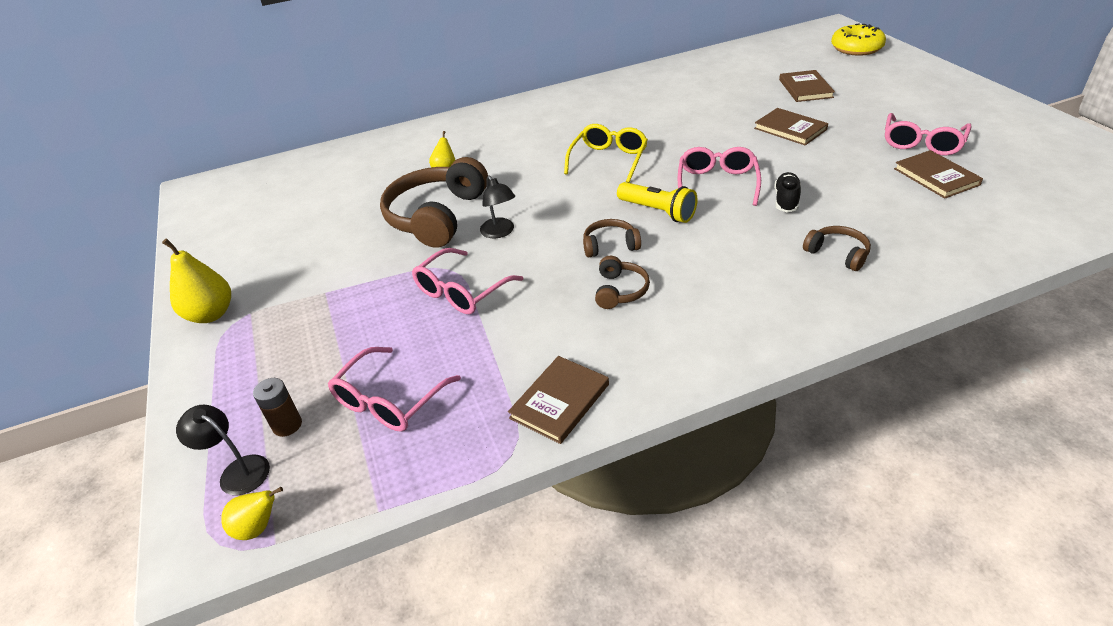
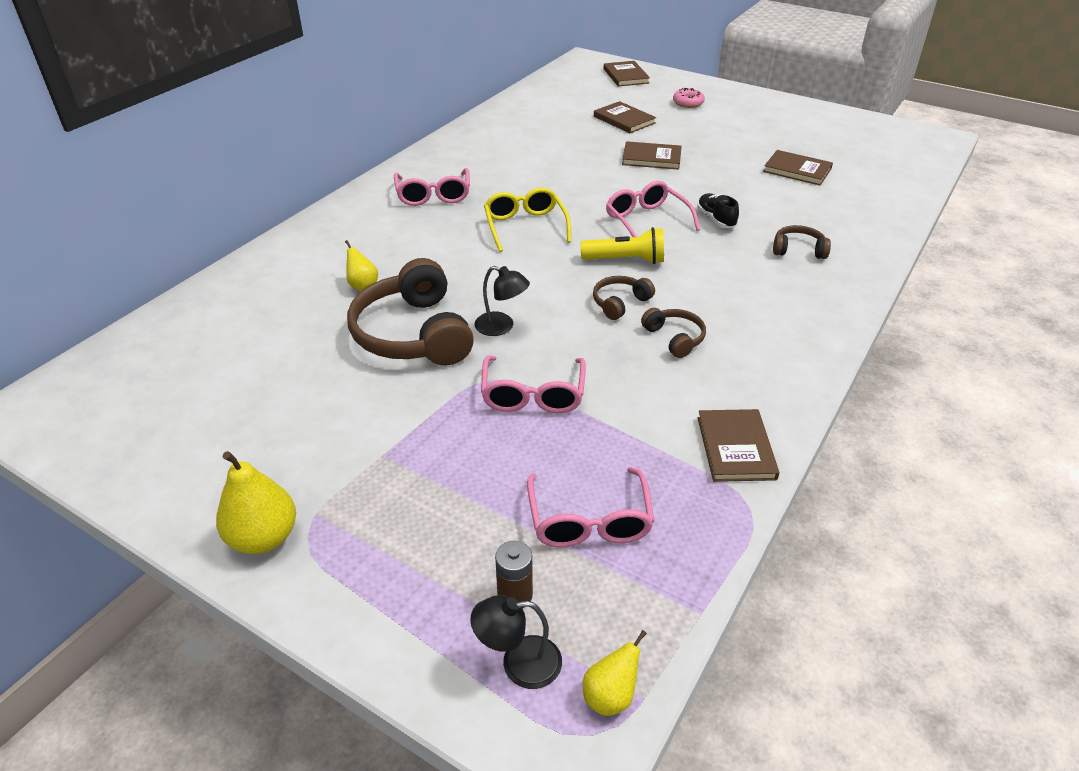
camera: 40 degrees left, 0 degrees up
(856, 48) = (626, 76): yellow donut -> brown book
(892, 85) = (688, 103): none -> pink donut
(922, 143) = (760, 146): pink glasses -> pink glasses (433, 195)

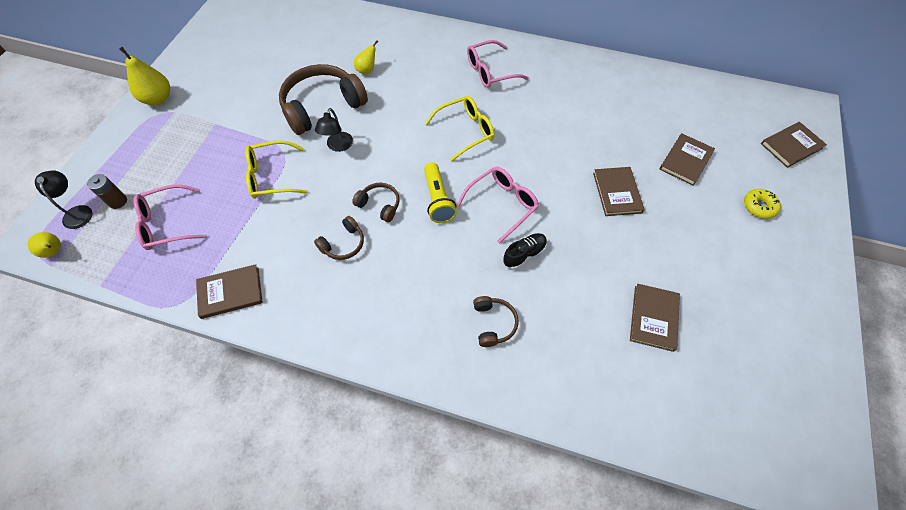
camera: 75 degrees right, 20 degrees up
(533, 395) = (271, 177): pink glasses -> yellow glasses
(688, 103) = (759, 206): pink donut -> yellow donut

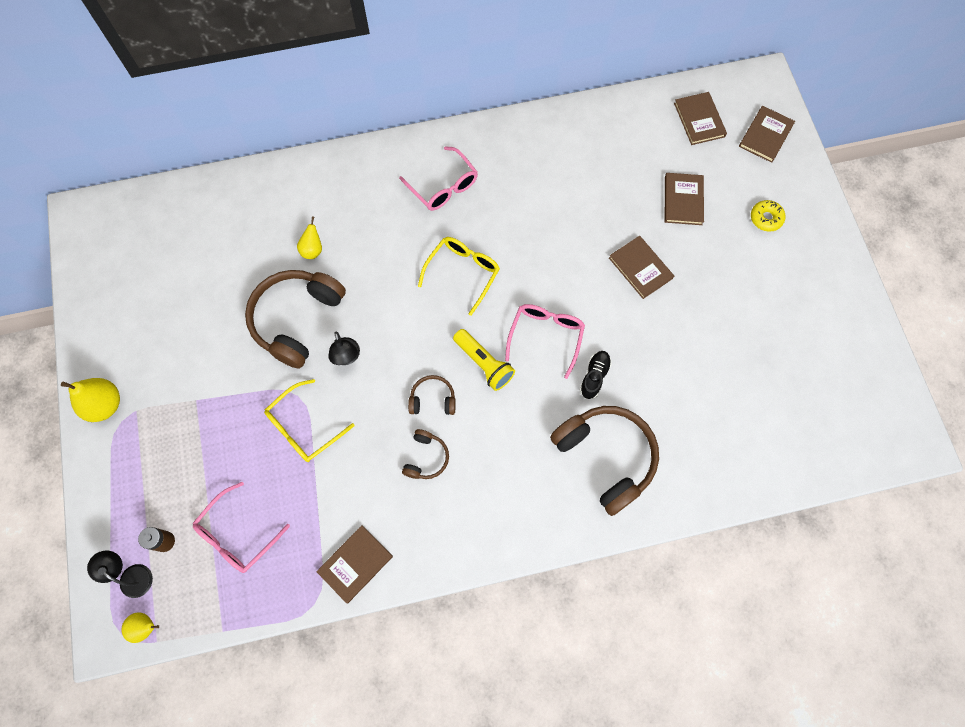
camera: 30 degrees left, 10 degrees up
(490, 71) = (443, 187): pink glasses -> pink glasses turned 75 degrees counterclockwise
(493, 323) = (606, 457): brown headphones -> brown headphones, size x2.10
(653, 318) = (731, 377): brown book -> brown book (699, 120)

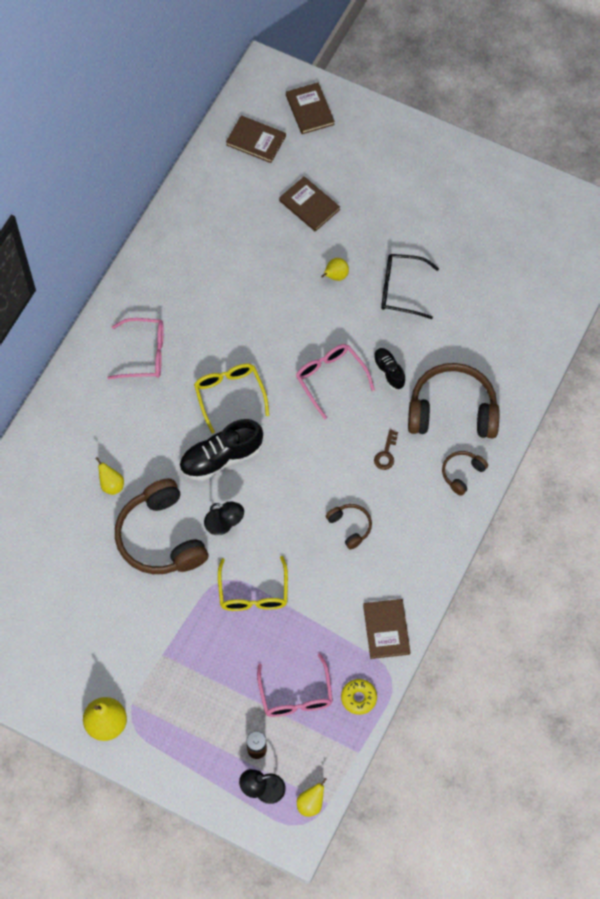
camera: 50 degrees left, 5 degrees down
(403, 309) = (221, 458): none -> black shoe
(432, 399) = (310, 490): brown headphones -> brown headphones (462, 473)
(484, 364) = (314, 435): yellow flashlight -> none
(517, 434) = (386, 454): none -> brown key
(640, 268) = (335, 276): brown book -> yellow pear
(677, 327) = (401, 289): none -> black glasses
(766, 218) = (373, 166): yellow donut -> yellow donut (358, 698)

